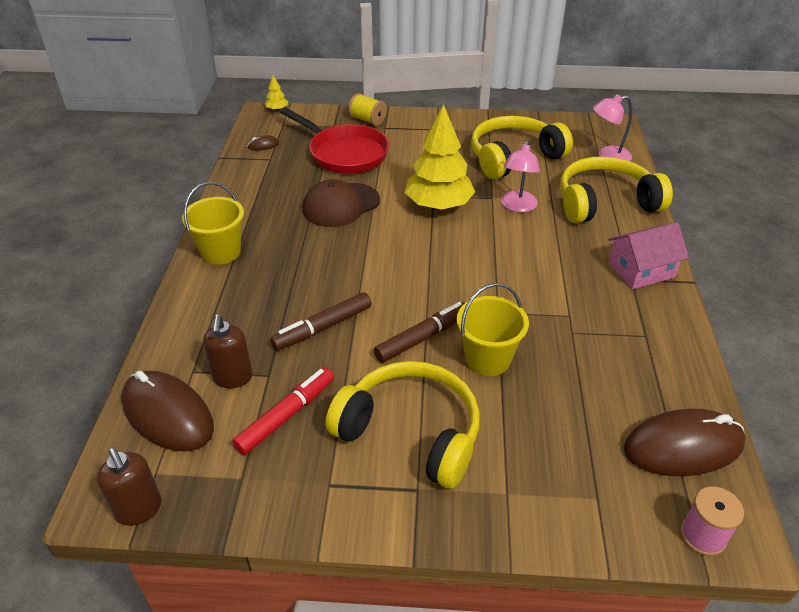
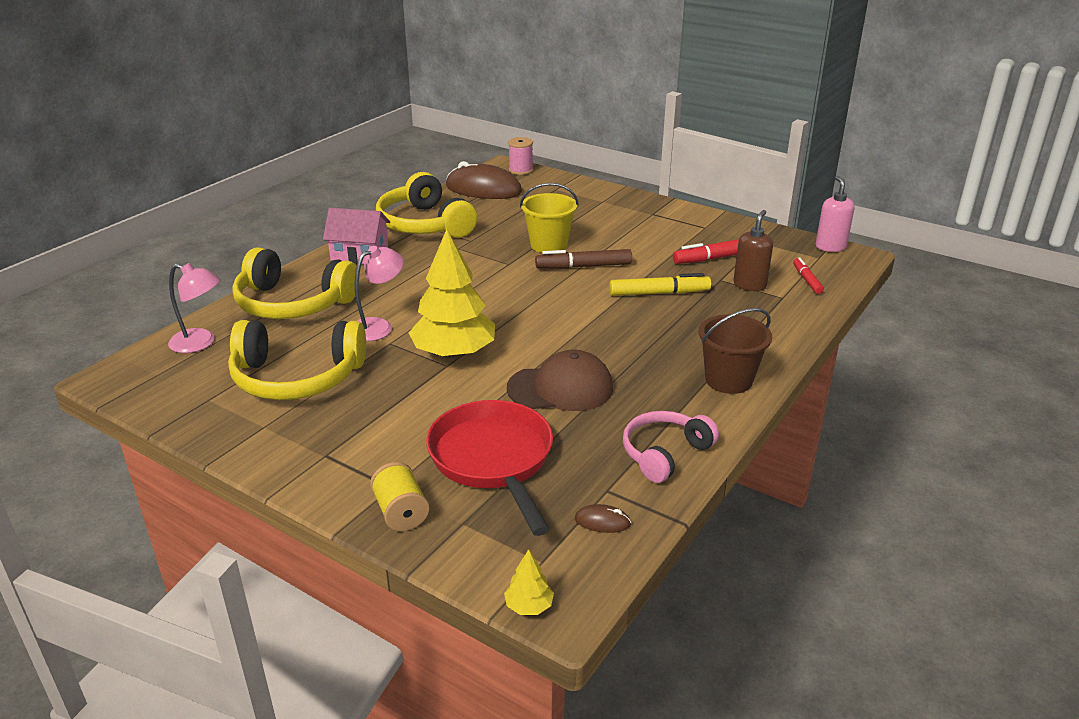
camera: 150 degrees left, 10 degrees down
(139, 509) = (830, 247): brown soap dispenser -> pink soap dispenser
(168, 414) = (807, 280): brown mouse -> red marker
(221, 252) = (728, 380): yellow bucket -> brown bucket
(246, 187) = (664, 453): none -> pink headphones
(323, 327) = (659, 293): brown marker -> yellow marker
(411, 432) = (636, 231): yellow headphones -> yellow headphones (424, 224)

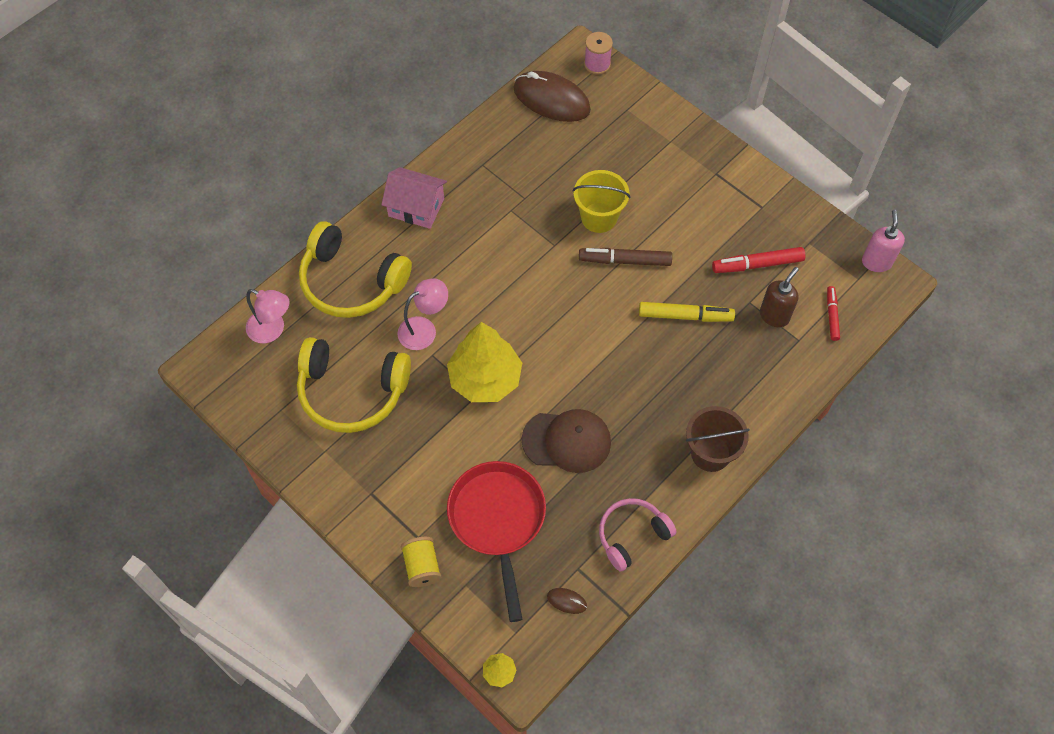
camera: 10 degrees right, 30 degrees up
(424, 224) = (483, 162): yellow headphones -> none

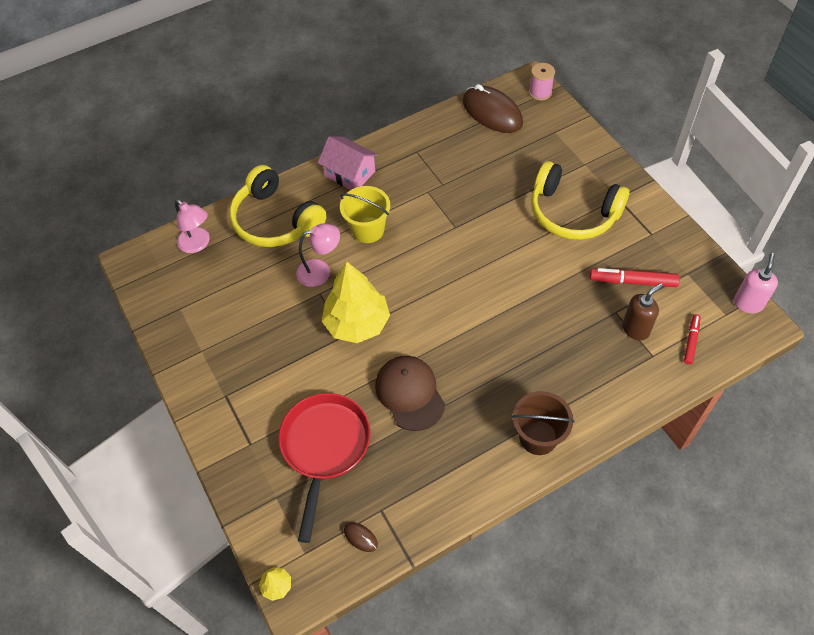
camera: 20 degrees right, 5 degrees down
(352, 392) = (242, 308): yellow headphones -> yellow headphones (572, 213)
(422, 567) = (244, 470): yellow spool -> none
(567, 441) = (410, 393): brown cap -> brown cap turned 135 degrees counterclockwise
(599, 217) = (501, 213): yellow bucket -> yellow bucket (368, 230)
(625, 261) = (512, 253): brown marker -> none
(632, 535) = (440, 493): pink headphones -> none
(685, 316) = (552, 311): yellow marker -> none

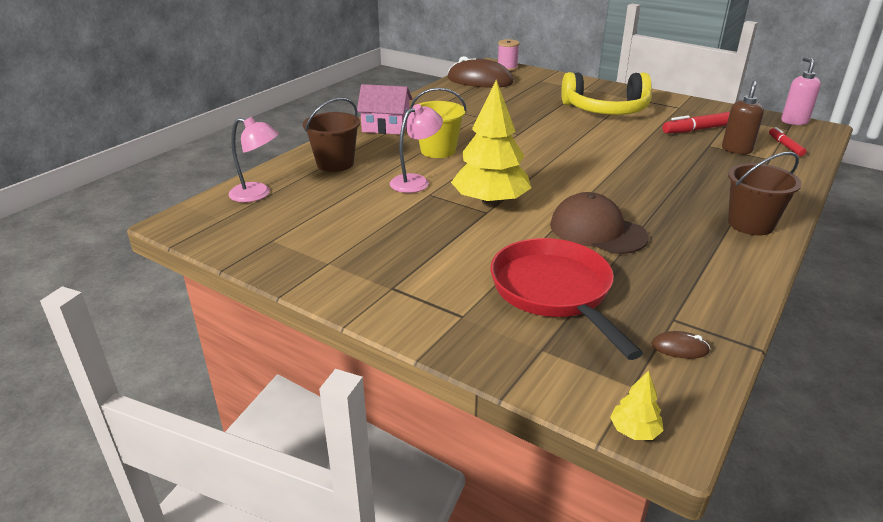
camera: 30 degrees left, 25 degrees down
(275, 220) = (335, 164): yellow headphones -> brown bucket

